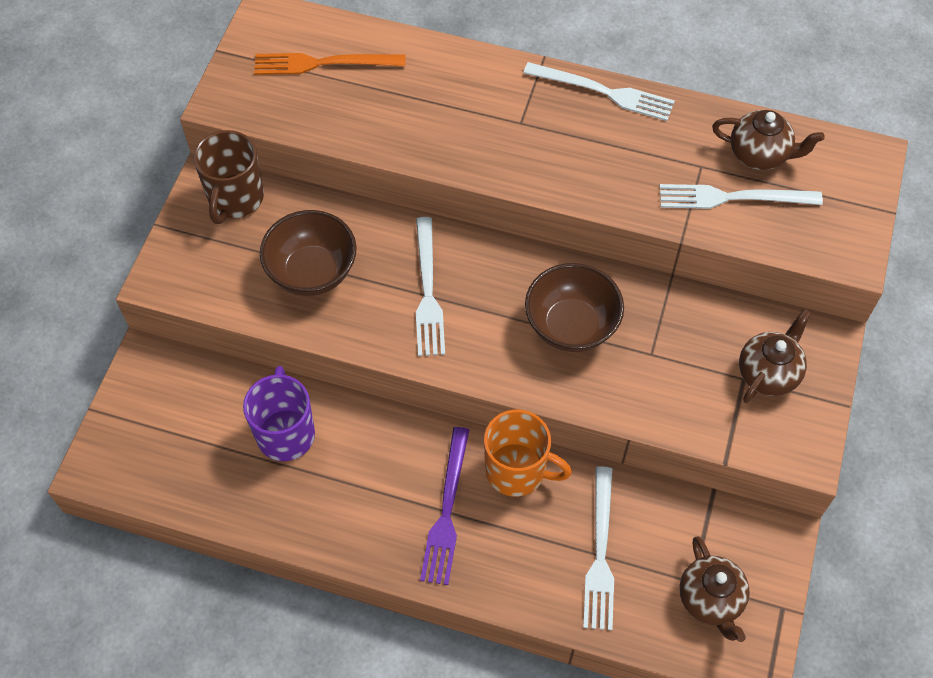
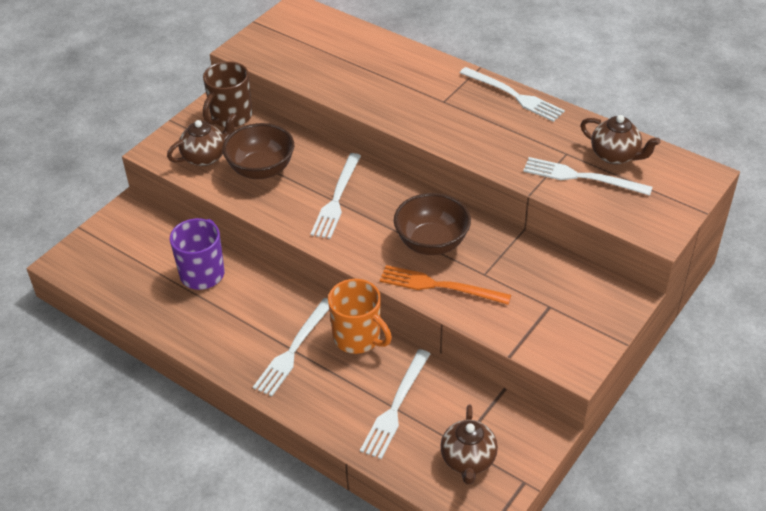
camera: 20 degrees right, 15 degrees down
(323, 63) = (321, 41): orange fork -> orange fork (439, 286)
(446, 510) = (294, 349): purple fork -> white fork
(768, 373) = (570, 307): brown teapot -> brown teapot (205, 157)

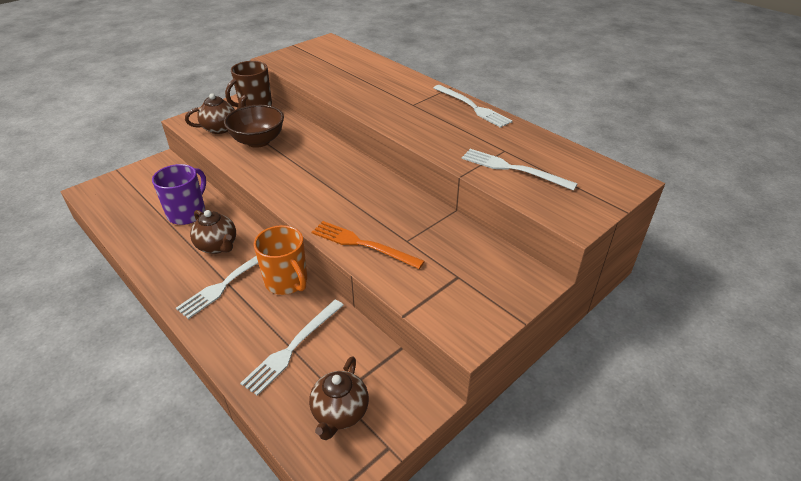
camera: 10 degrees right, 5 degrees down
(337, 198) = (306, 168): white fork -> none
(431, 243) = (370, 210): brown bowl -> none
(615, 156) = (548, 157): brown teapot -> brown teapot (217, 246)

